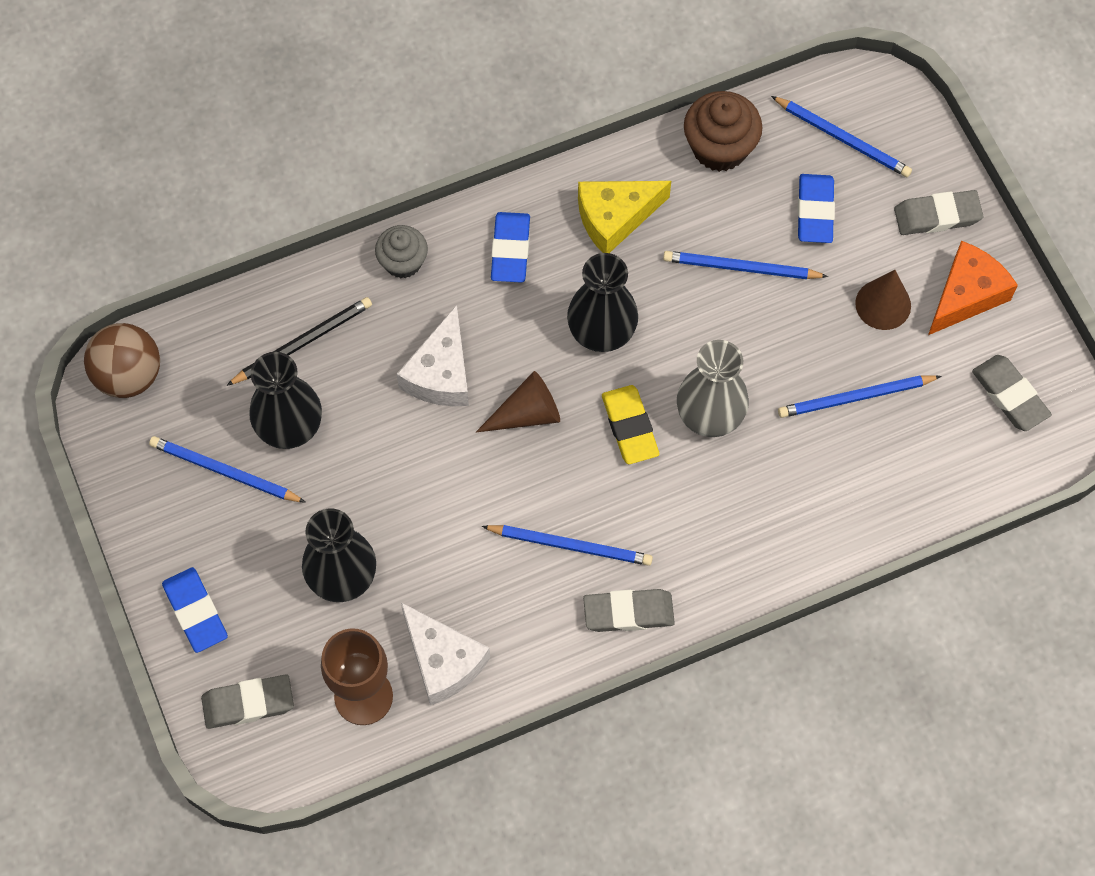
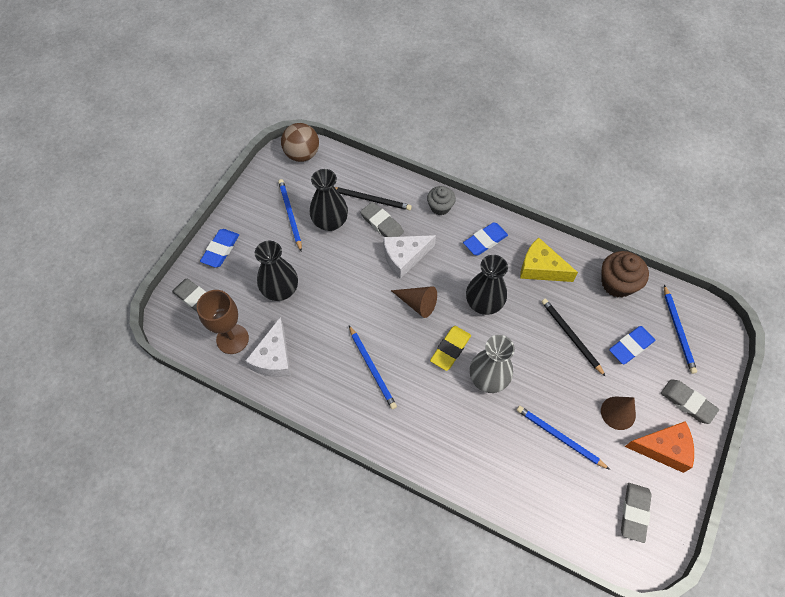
camera: 50 degrees right, 5 degrees down
(628, 612) = (361, 418): grey eraser -> grey eraser (382, 224)
(741, 268) = (571, 336): blue pencil -> black pencil

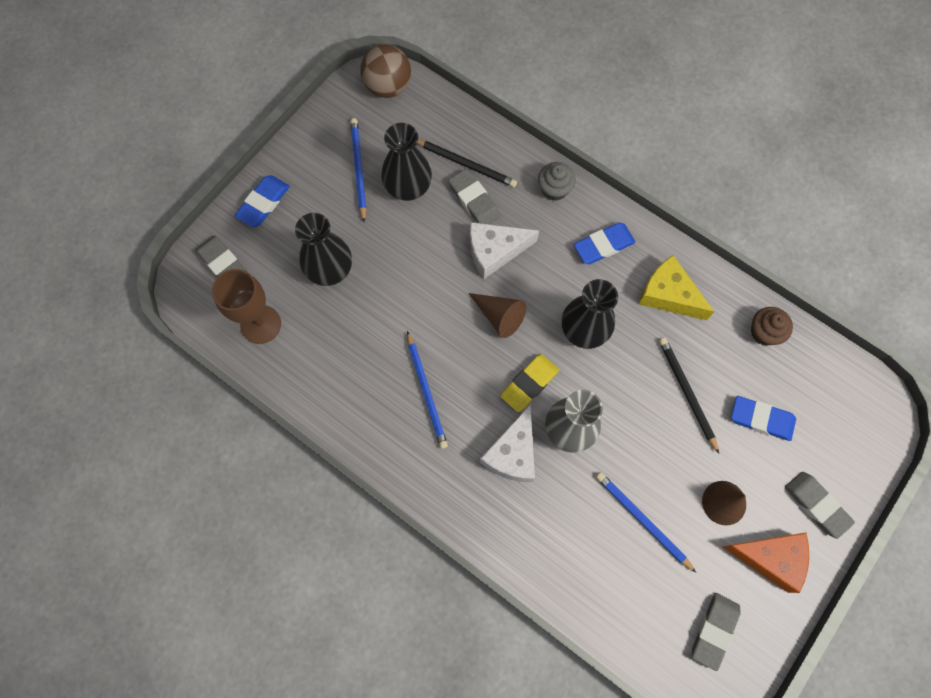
camera: 10 degrees right, 10 degrees up
(274, 358) = (308, 357): white cheese -> white cheese (512, 453)
(617, 283) = (764, 332): brown cupcake -> brown cupcake, size x0.66
(630, 346) = (761, 419): blue eraser -> blue eraser turned 45 degrees clockwise
(678, 330) = (829, 409): blue pencil -> none

